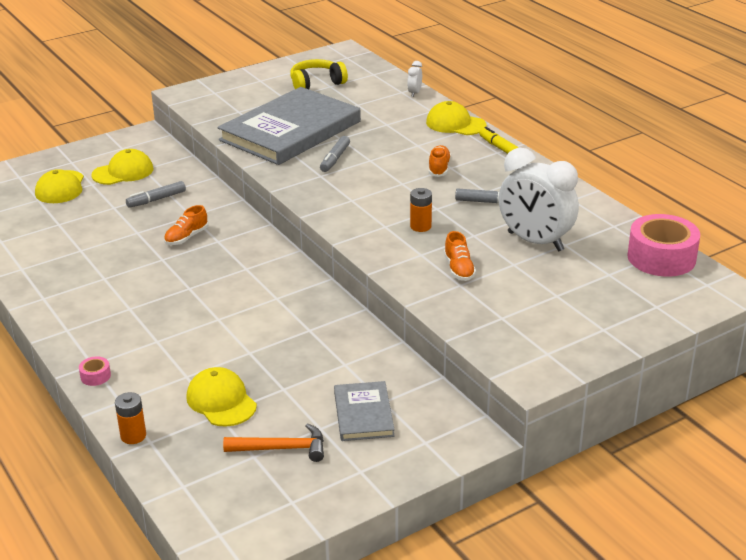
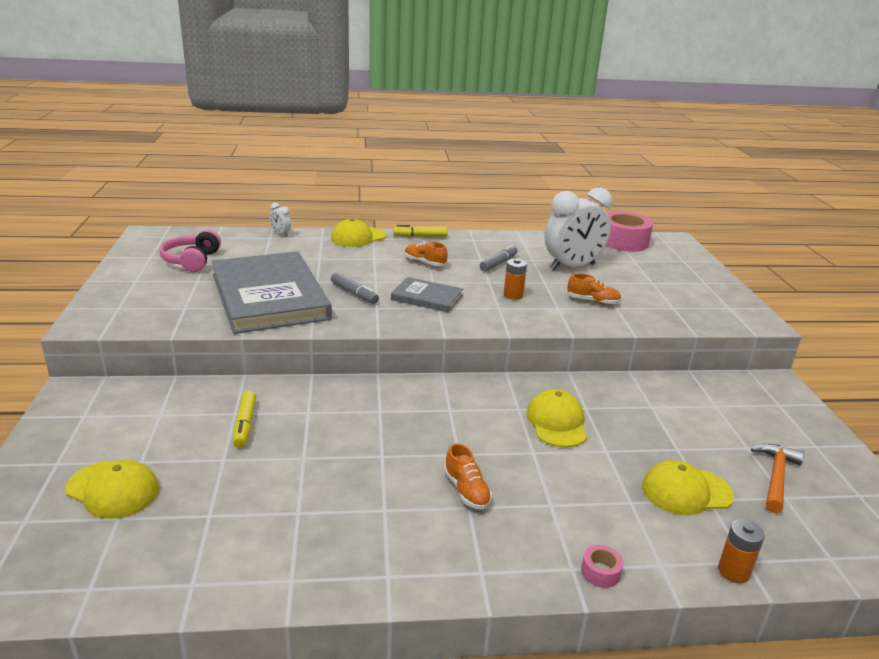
camera: 65 degrees left, 5 degrees down
(123, 172) = (146, 430): yellow cap -> yellow cap (556, 422)
(156, 199) = (245, 424): grey marker -> yellow marker
(186, 237) = (352, 427): orange shoe -> orange shoe (466, 491)
(316, 83) = (192, 260): yellow headphones -> pink headphones
(363, 414) = (732, 420): grey book -> grey book (427, 297)

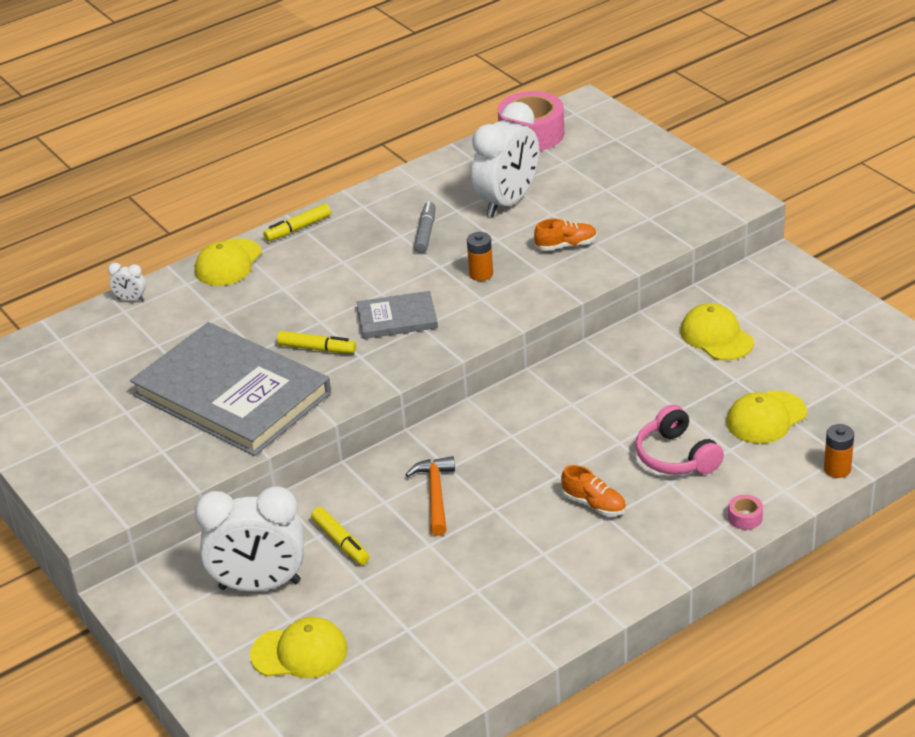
camera: 25 degrees left, 10 degrees up
(155, 426) = (260, 585): none -> white clock
(192, 260) = (80, 387): pink headphones -> pink headphones (676, 456)
(354, 294) = (317, 349): grey marker -> yellow marker
(424, 263) = (345, 269): orange shoe -> none
(556, 422) = (616, 402): yellow cap -> yellow cap (716, 336)
(776, 477) = (827, 369): orange hammer -> orange hammer (435, 495)

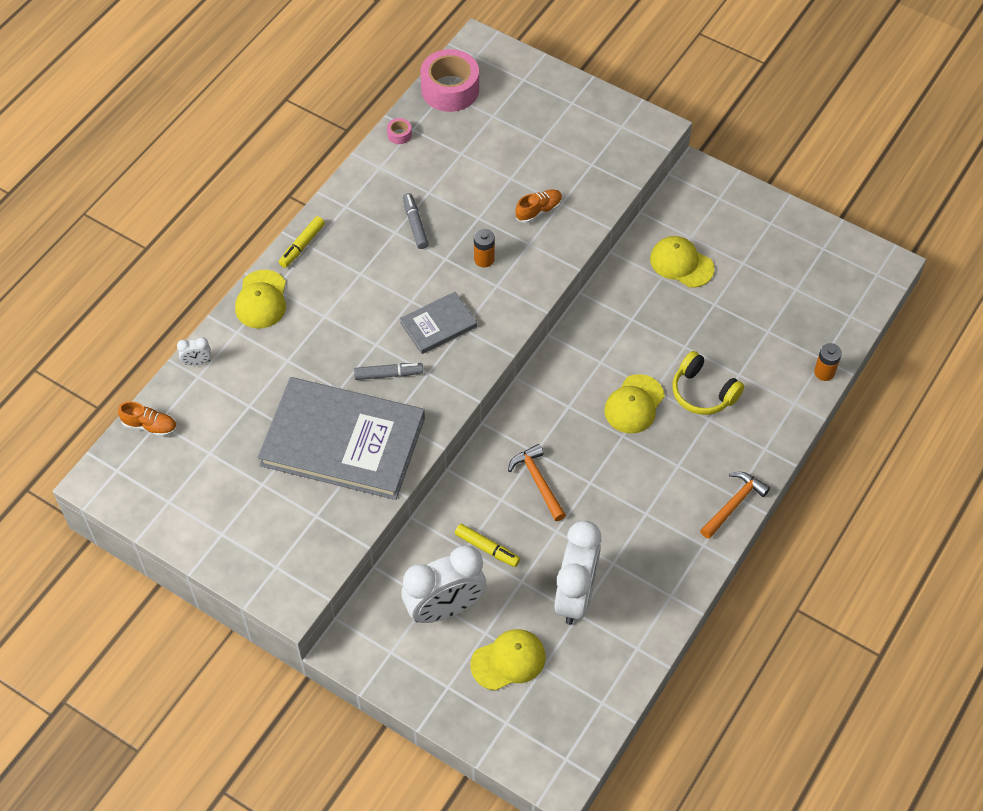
camera: 25 degrees left, 20 degrees up
(317, 349) = (388, 374): yellow marker -> grey marker
(507, 202) = (467, 173): white clock -> white clock (575, 596)
(594, 504) = (662, 456): orange shoe -> orange shoe (150, 426)
(654, 569) = (733, 504): none -> orange hammer
(676, 456) = (703, 392): pink headphones -> yellow headphones
(745, 517) = (777, 437): pink tape -> pink tape (399, 134)
(766, 418) = (753, 336): yellow cap -> yellow cap (634, 404)

